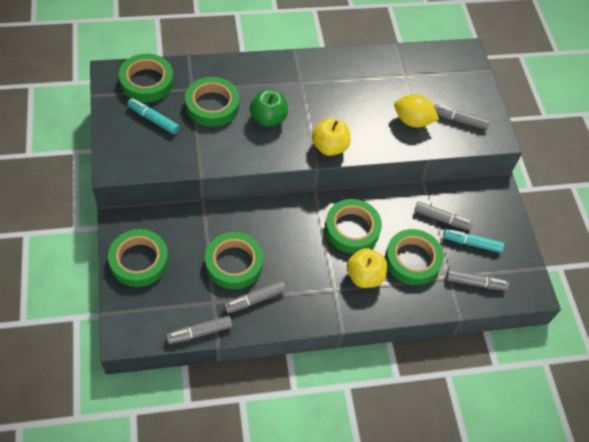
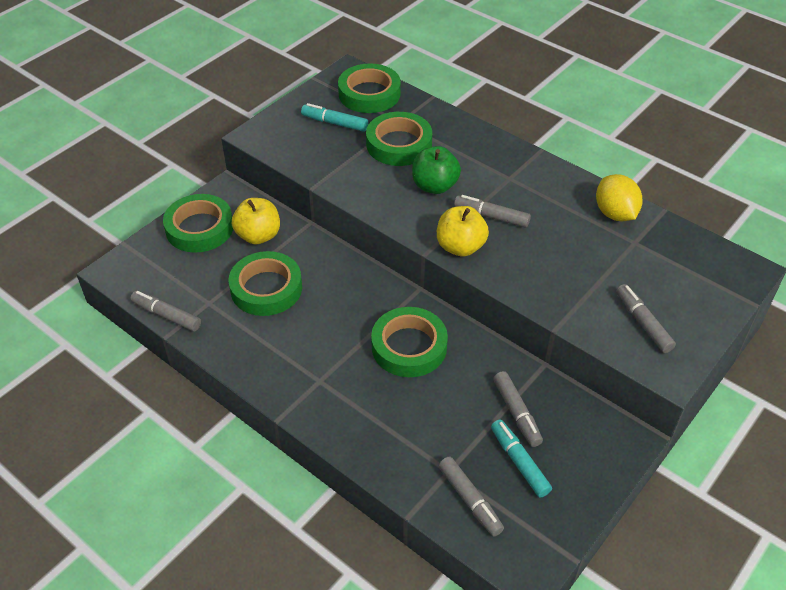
camera: 55 degrees right, 10 degrees down
(153, 119) = (335, 123): turquoise marker -> turquoise marker turned 60 degrees counterclockwise
(255, 299) = (242, 329): grey marker -> grey marker (491, 216)
(364, 276) = (363, 394): yellow apple -> yellow apple (258, 235)
(412, 121) = (584, 286): yellow lemon -> yellow lemon (615, 213)
(412, 260) = (432, 421): green tape -> none

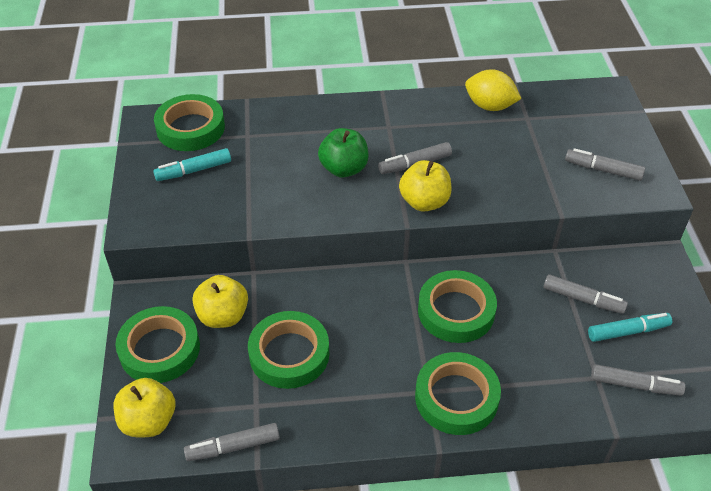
camera: 45 degrees left, 0 degrees up
(143, 264) = (149, 421): none -> yellow apple
(399, 144) = (271, 154): green tape -> green tape (456, 397)
(519, 462) = (627, 331): turquoise marker -> turquoise marker turned 150 degrees clockwise

